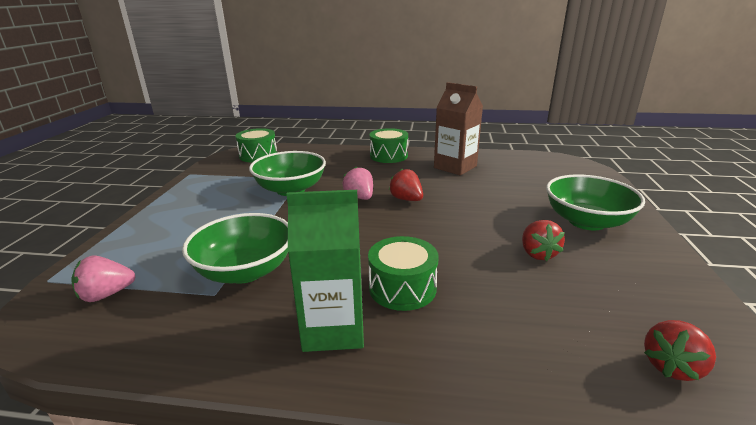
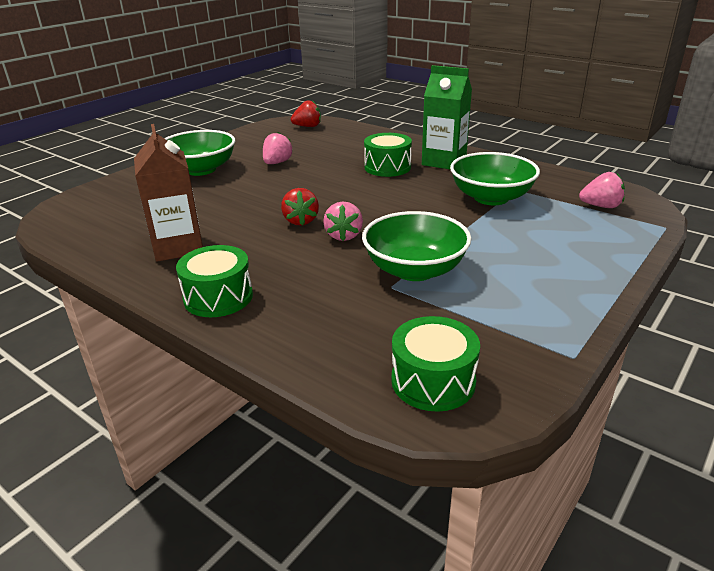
camera: 150 degrees left, 5 degrees up
(537, 254) = (277, 163): red strawberry -> pink strawberry

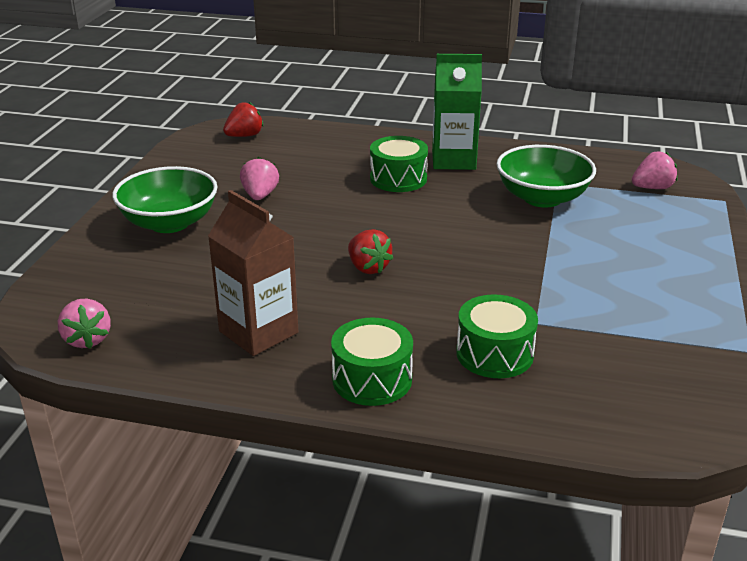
camera: 25 degrees left, 0 degrees up
(344, 236) = (433, 276): pink strawberry -> pink strawberry (87, 339)
(415, 270) = (542, 298): green bowl -> none
(433, 381) = (658, 406): green drum -> green drum (494, 354)

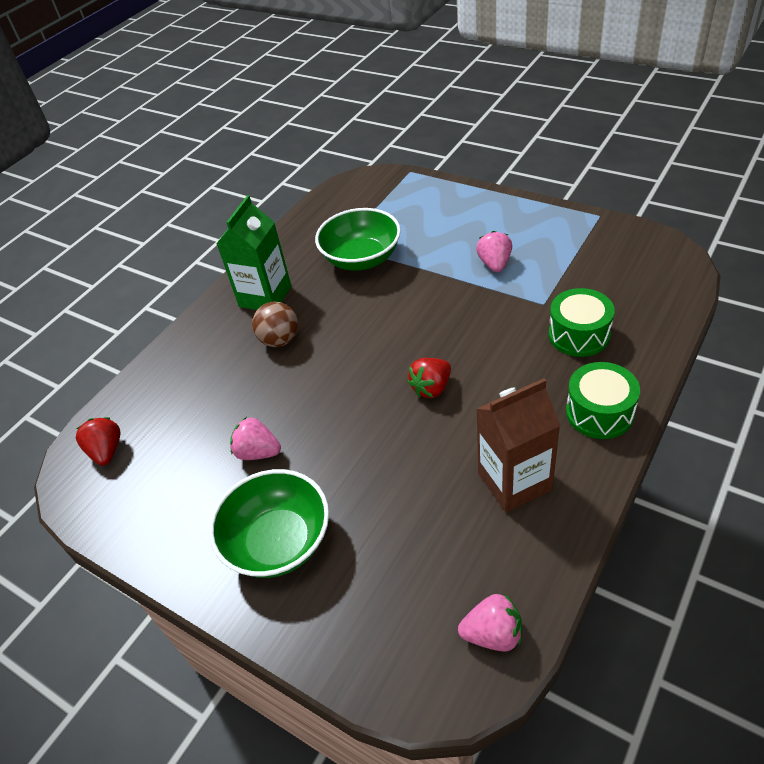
camera: 65 degrees left, 15 degrees up
(368, 268) = (431, 388): red strawberry -> red strawberry turned 150 degrees clockwise
(398, 179) = (280, 340): green drum -> brown ball
(652, 188) = (374, 199): pink strawberry -> pink strawberry (494, 264)

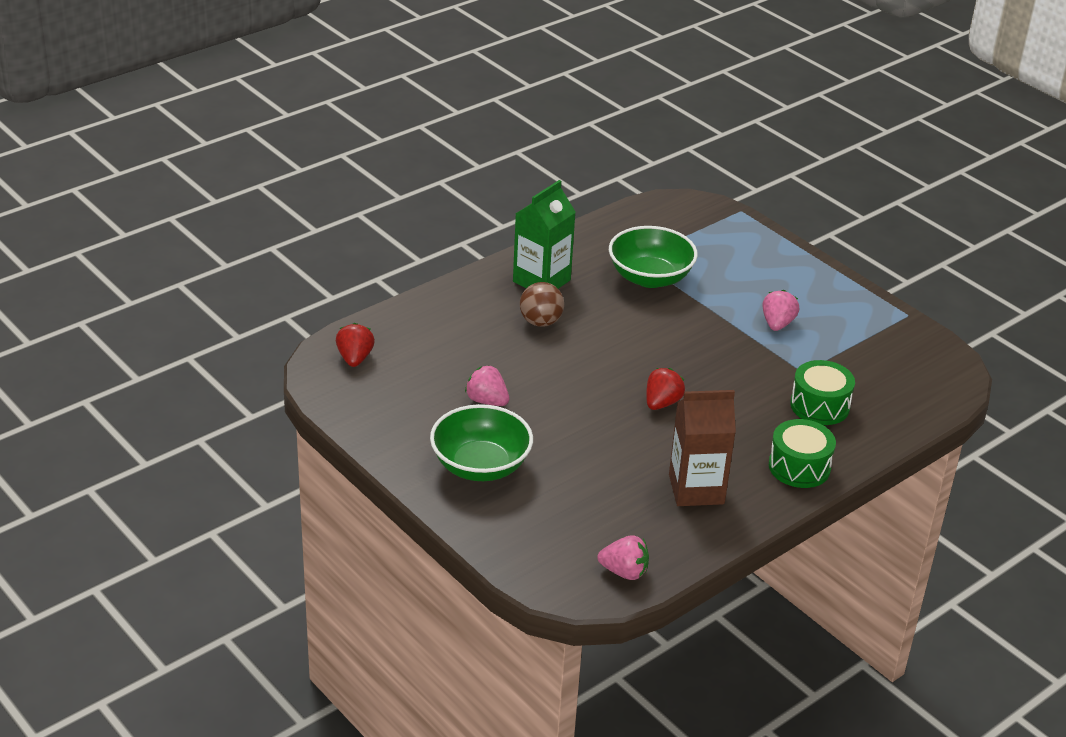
camera: 10 degrees right, 10 degrees down
(431, 388) = (662, 403): red strawberry -> red strawberry turned 150 degrees clockwise

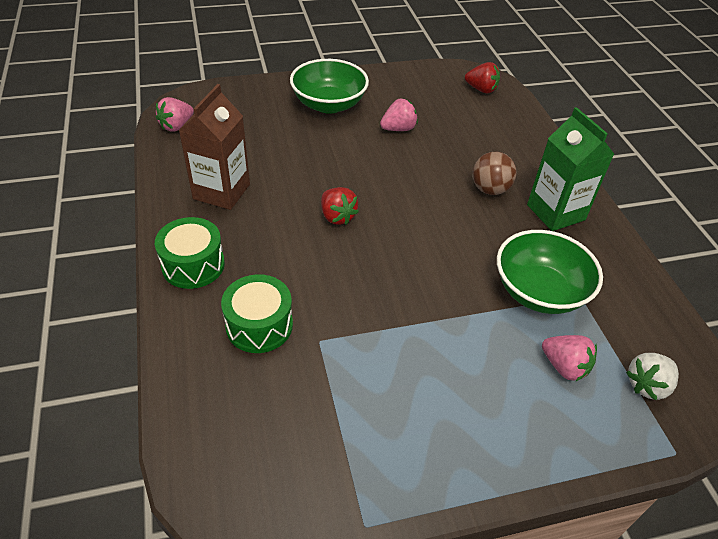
camera: 115 degrees right, 10 degrees up
(696, 224) = (647, 385): none -> white strawberry
(777, 324) = (411, 362): pink strawberry -> pink strawberry (564, 367)

